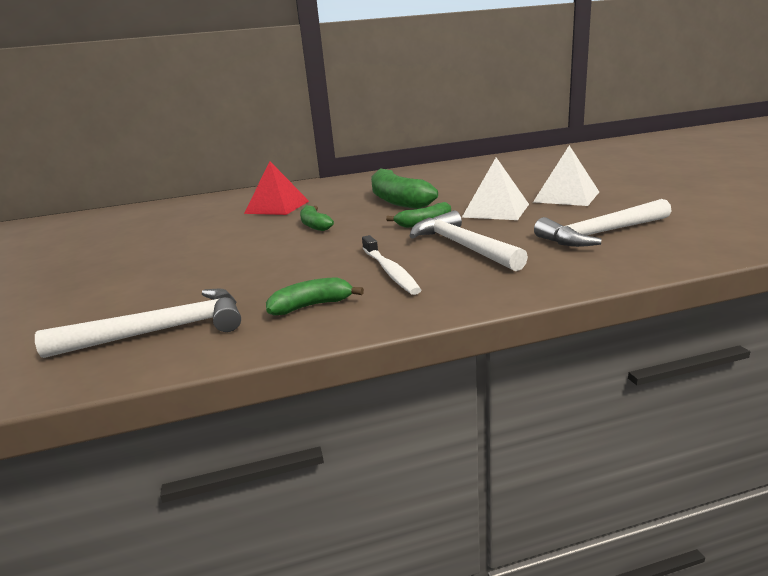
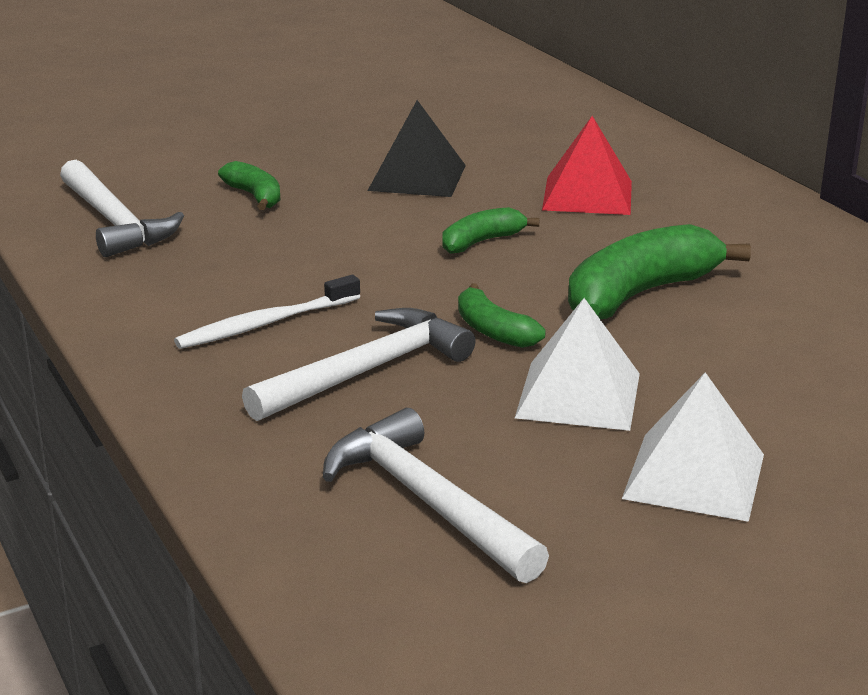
camera: 75 degrees right, 5 degrees up
(206, 238) = (417, 177): none -> black pyramid
(311, 306) = (160, 288): green banana -> green banana (255, 196)

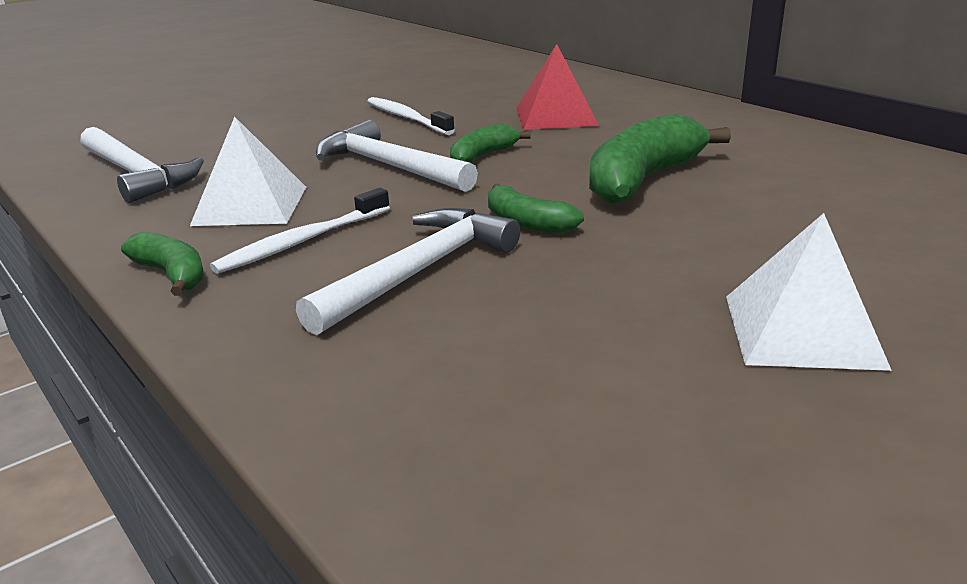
camera: 10 degrees left, 0 degrees up
(255, 196) = (267, 143): green banana -> green banana (172, 274)
(417, 177) = (407, 118): black pyramid -> white toothbrush
(427, 501) = (537, 398): white hammer -> white hammer (389, 166)
(578, 395) = (639, 268): white pyramid -> white pyramid (251, 205)

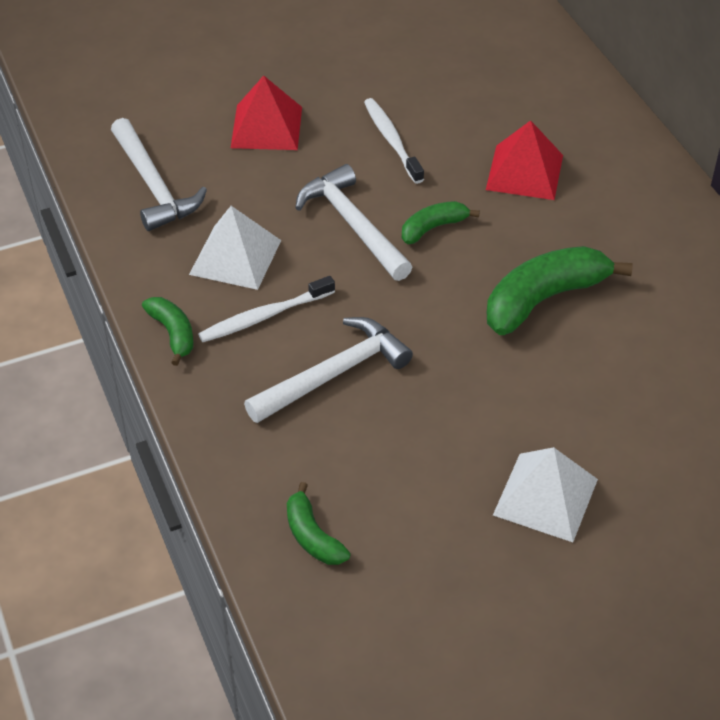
camera: 15 degrees right, 20 degrees up
(267, 127) = (266, 127): none -> red pyramid
(527, 223) = (429, 335): green banana -> green banana (312, 536)

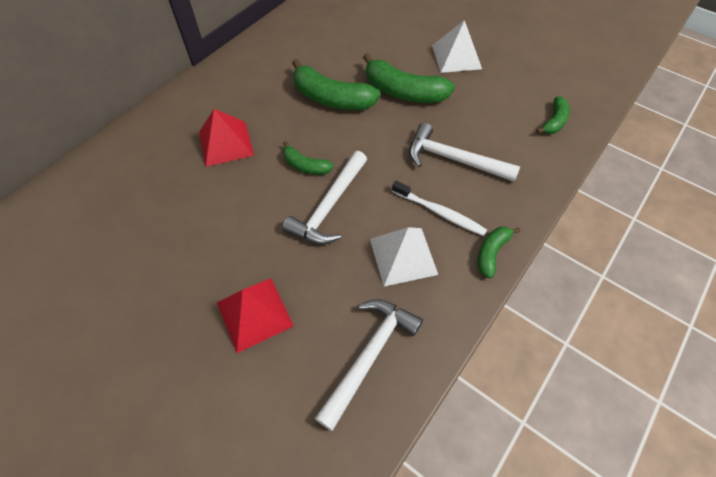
camera: 120 degrees left, 10 degrees up
(392, 140) = (229, 224): white toothbrush -> none
(504, 385) = (403, 92): none -> green banana

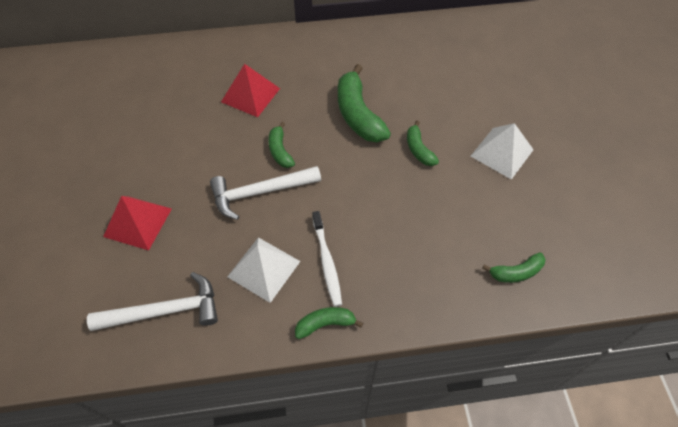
camera: 45 degrees right, 0 degrees up
(403, 92) = (418, 149): green banana -> green banana, size x0.54
(453, 159) = (389, 232): white hammer -> none

